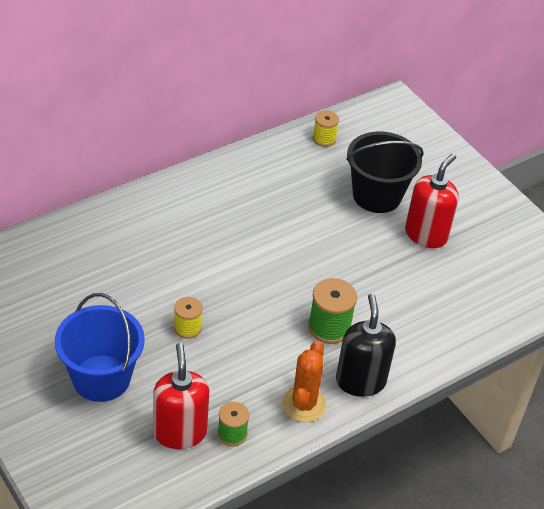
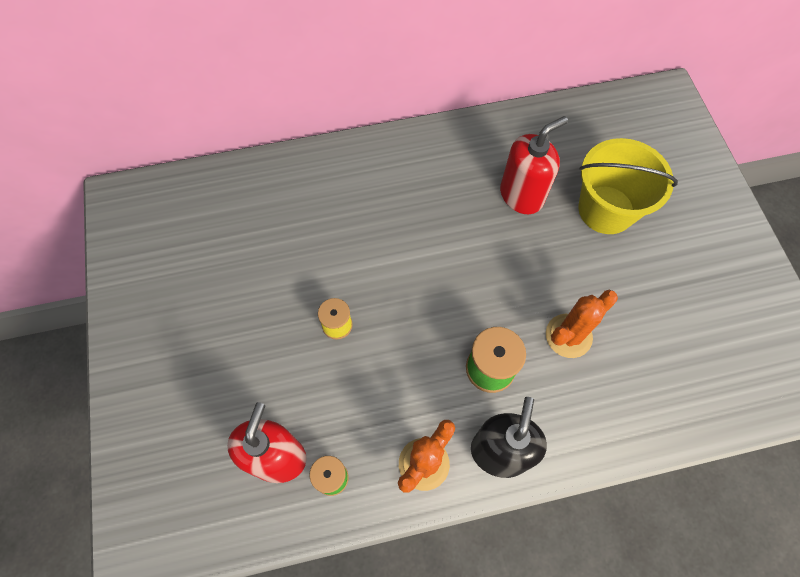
camera: 25 degrees right, 20 degrees up
(101, 378) = (225, 362): blue bucket -> none
(324, 139) = (572, 124): yellow spool -> none
(377, 195) = (606, 209): black bucket -> yellow bucket
(382, 290) = (568, 336): none -> orange cactus
(426, 235) = (645, 275): red soap dispenser -> red soap dispenser (521, 195)

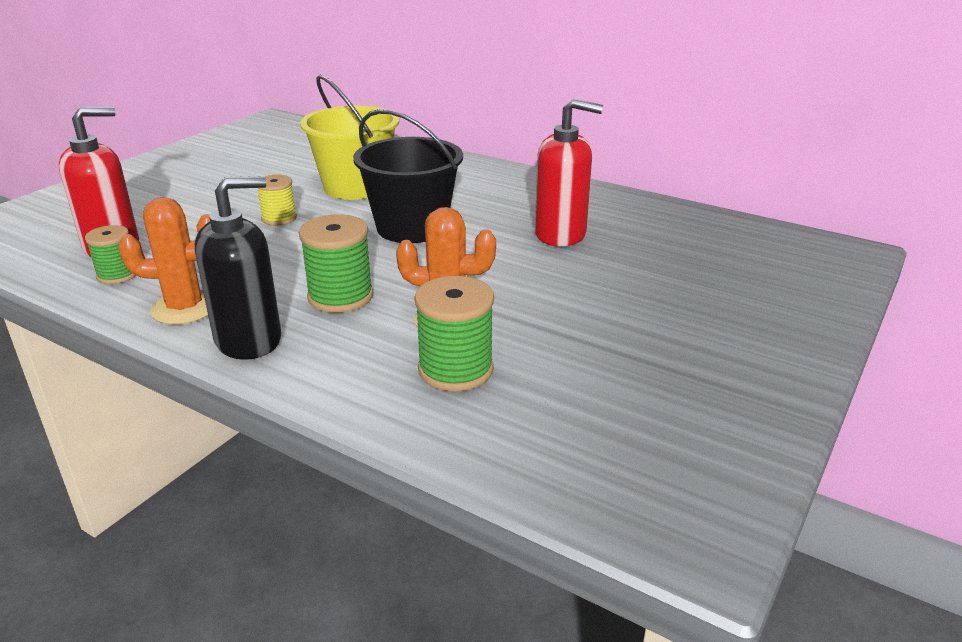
camera: 45 degrees right, 35 degrees down
(433, 261) = (412, 227): none -> black bucket
(606, 209) = (635, 278): yellow bucket -> yellow bucket (355, 187)
(622, 372) = (455, 370): none -> green spool

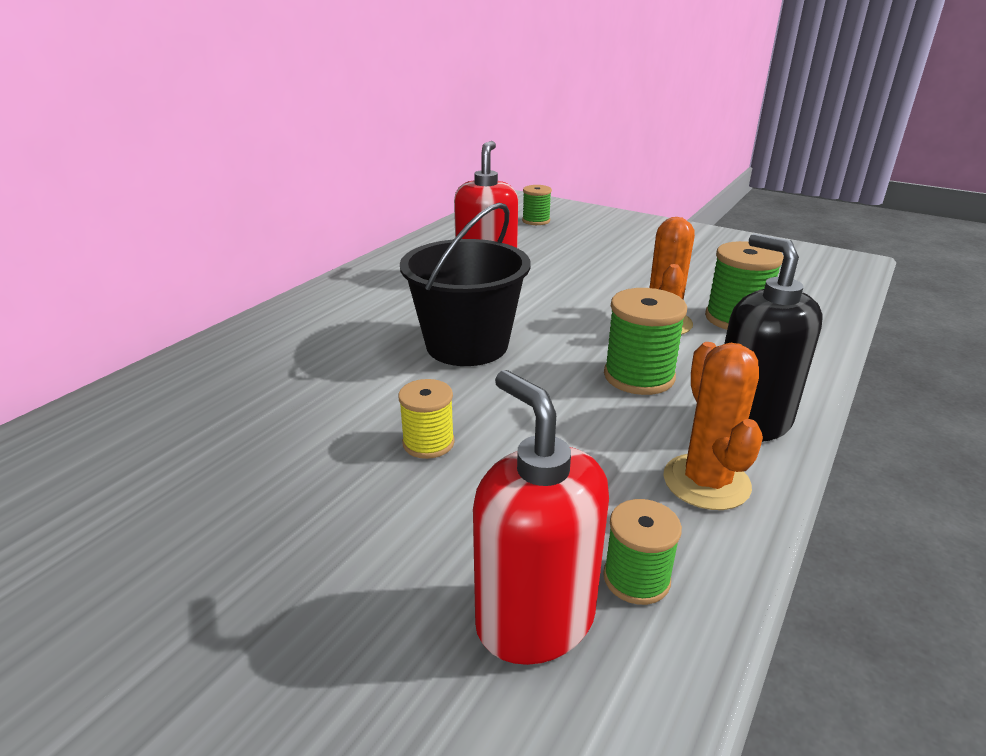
camera: 90 degrees left, 0 degrees up
(355, 187) = (326, 389): yellow bucket -> none
(758, 263) = (536, 221): none -> green spool

